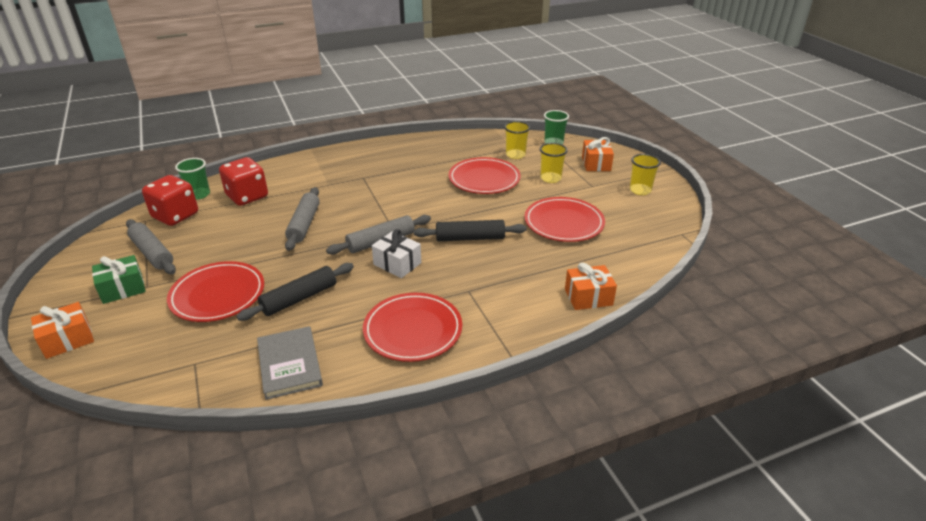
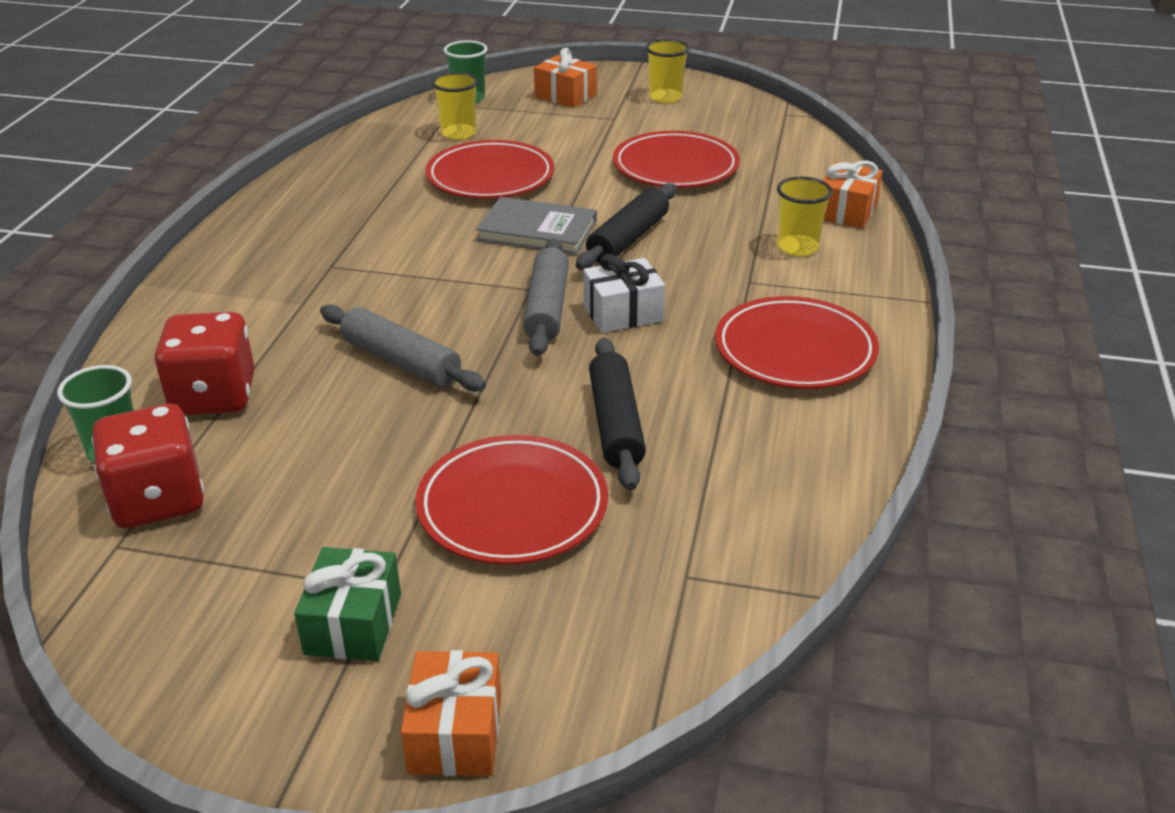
camera: 55 degrees left, 0 degrees up
(152, 253) = (267, 559): grey rolling pin -> none
(289, 364) = (776, 477): grey book -> grey book (537, 231)
(550, 178) = (557, 135): yellow cup -> yellow cup (797, 247)

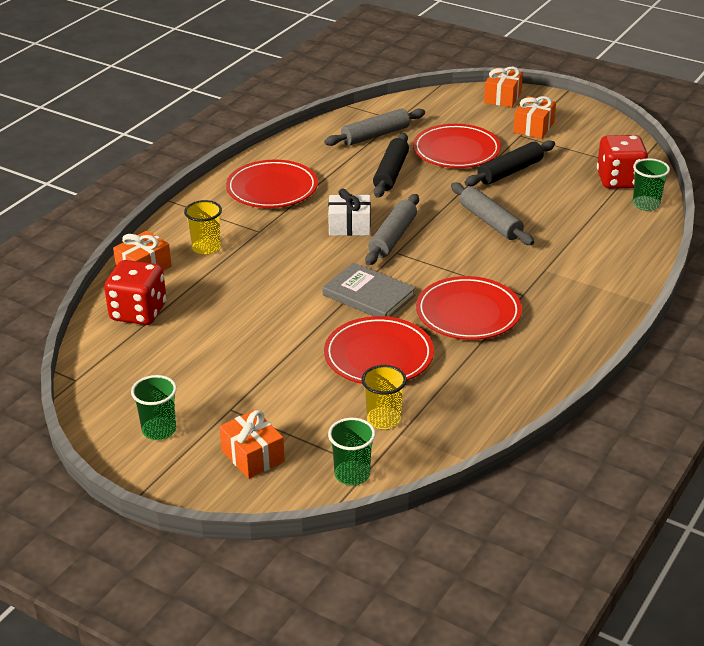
camera: 160 degrees left, 0 degrees up
(214, 396) = (597, 222): red dice -> red dice (138, 312)
(353, 624) = (534, 127): green gift -> orange gift
(628, 238) = (310, 276): black rolling pin -> black rolling pin (510, 172)
(665, 97) = (159, 430): yellow cup -> green cup
(675, 167) = (225, 335): red plate -> red plate (468, 313)
(703, 513) = (375, 135): none -> grey rolling pin

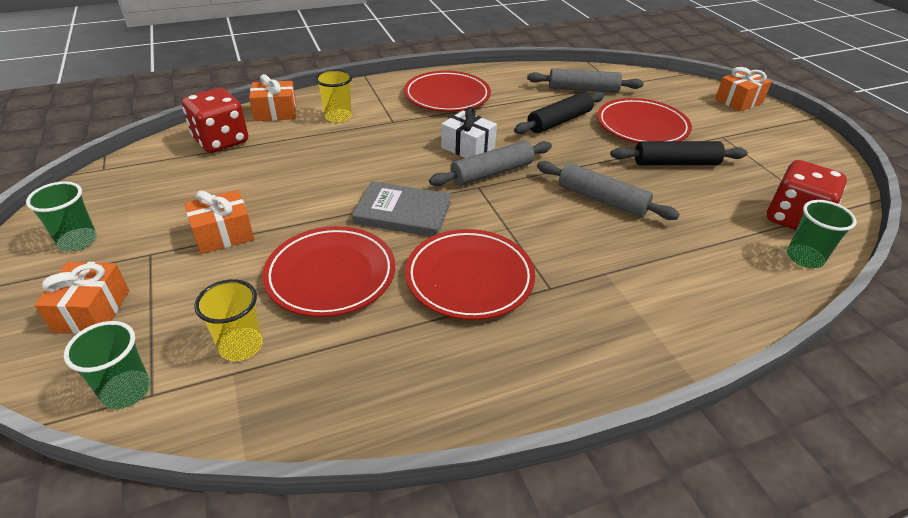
camera: 35 degrees right, 5 degrees up
(368, 295) = (403, 212): grey book -> grey book turned 60 degrees counterclockwise
(490, 222) = (602, 199): grey rolling pin -> grey rolling pin turned 60 degrees counterclockwise
(534, 127) = (744, 135): orange gift -> orange gift (223, 234)

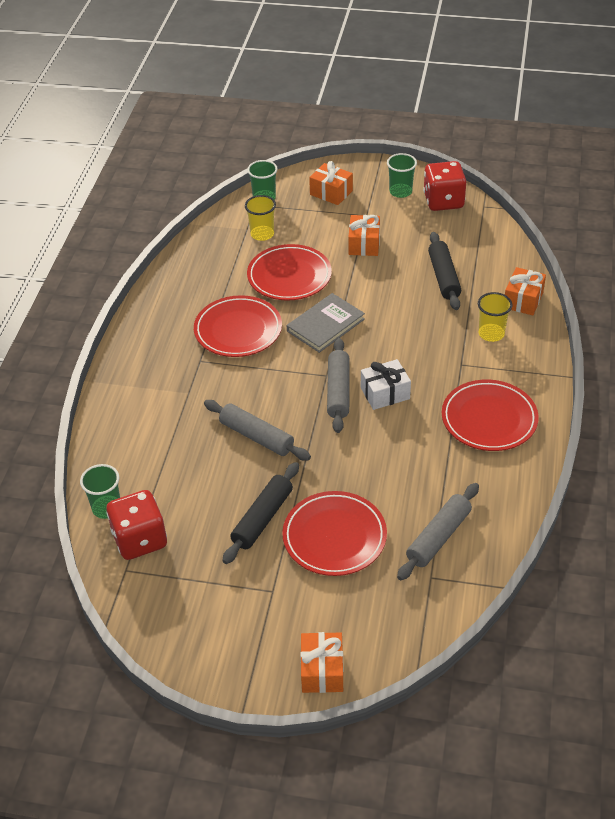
camera: 125 degrees right, 5 degrees up
(221, 141) = (489, 262): red dice -> red dice (443, 201)
(559, 121) = (387, 478): black rolling pin -> black rolling pin (444, 277)
(602, 199) = (256, 437): grey rolling pin -> grey rolling pin turned 60 degrees clockwise

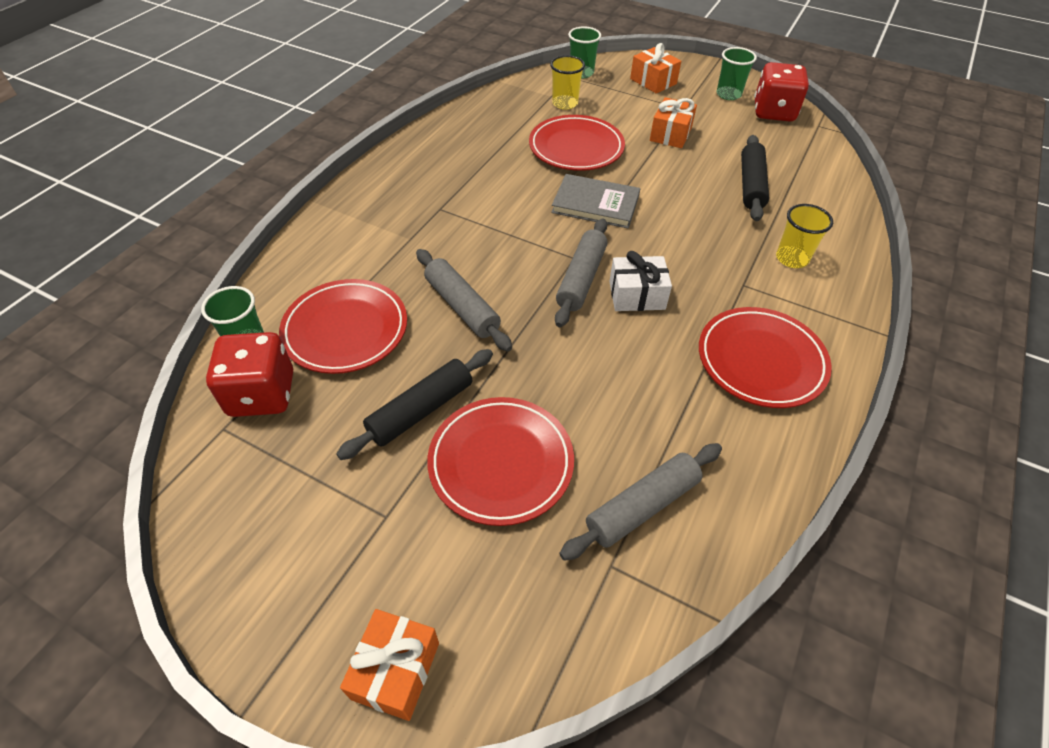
camera: 15 degrees right, 5 degrees up
(238, 330) = (496, 187): red plate -> red plate (345, 330)
(325, 325) = (595, 204): grey book -> grey book turned 45 degrees clockwise
(523, 300) = (842, 230): orange gift -> none

